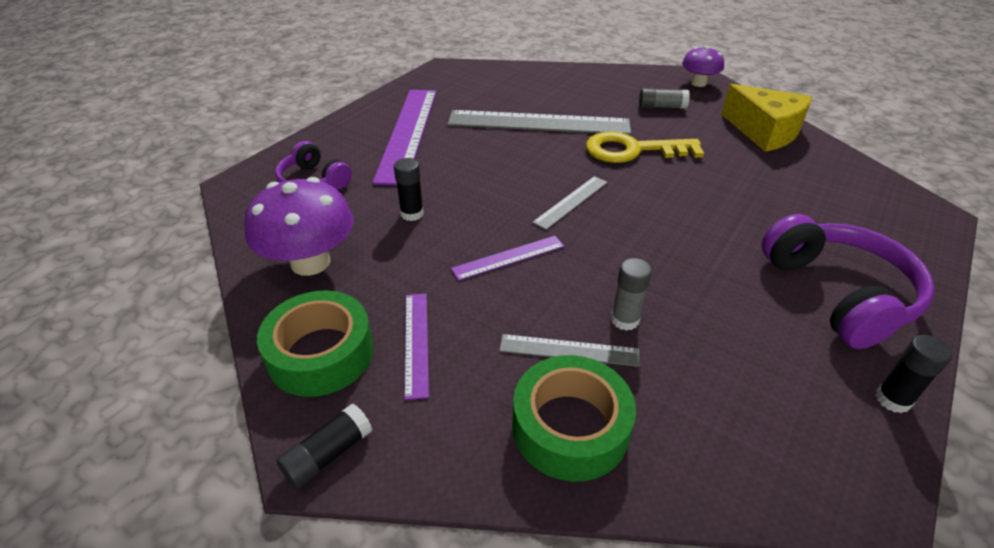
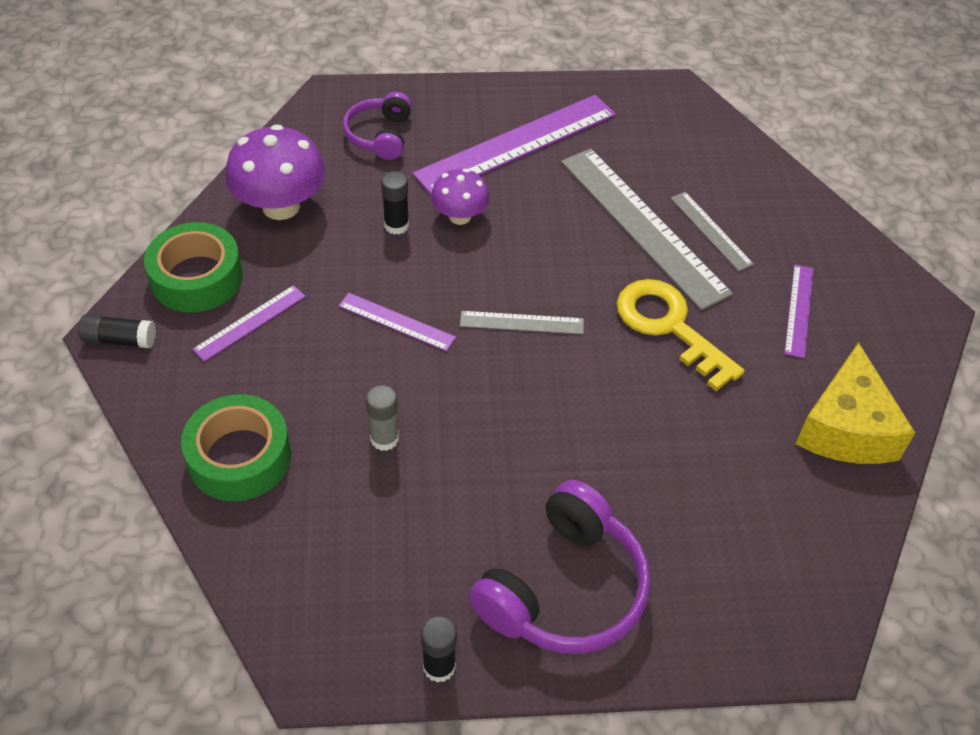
camera: 50 degrees right, 10 degrees up
(569, 350) = (317, 418): grey ruler -> grey ruler (711, 230)
(661, 107) = (798, 310): grey glue stick -> purple ruler
(698, 83) = (906, 319): purple mushroom -> purple mushroom (460, 216)

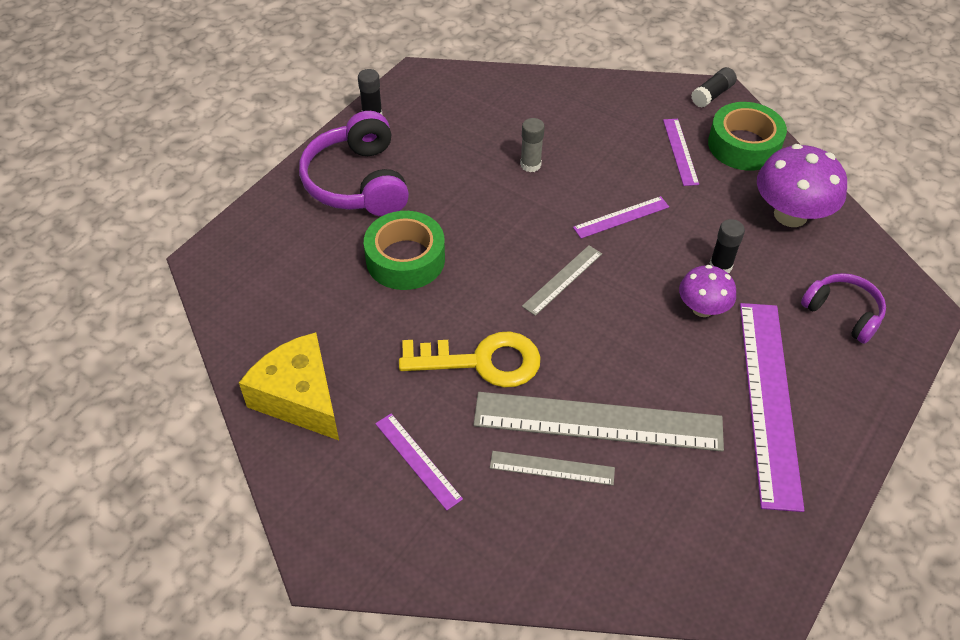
camera: 130 degrees right, 0 degrees up
(239, 457) = (574, 105): green tape -> green tape (405, 259)

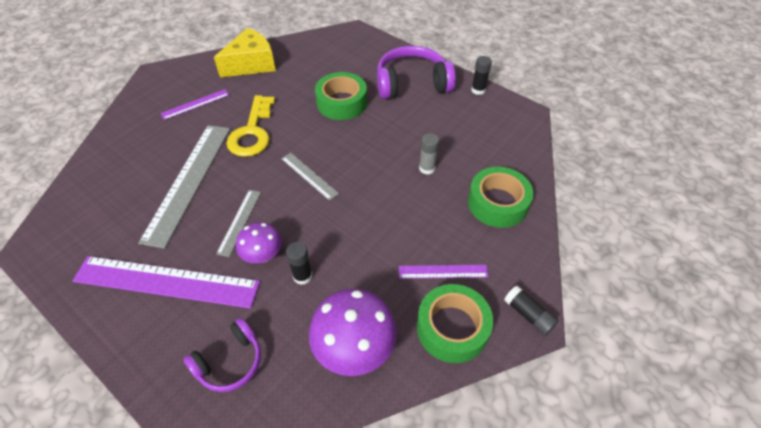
camera: 95 degrees right, 0 degrees up
(552, 468) = (166, 157): grey ruler -> grey ruler (239, 222)
(576, 107) = (497, 203): none -> green tape
(621, 217) = (366, 217): purple ruler -> none

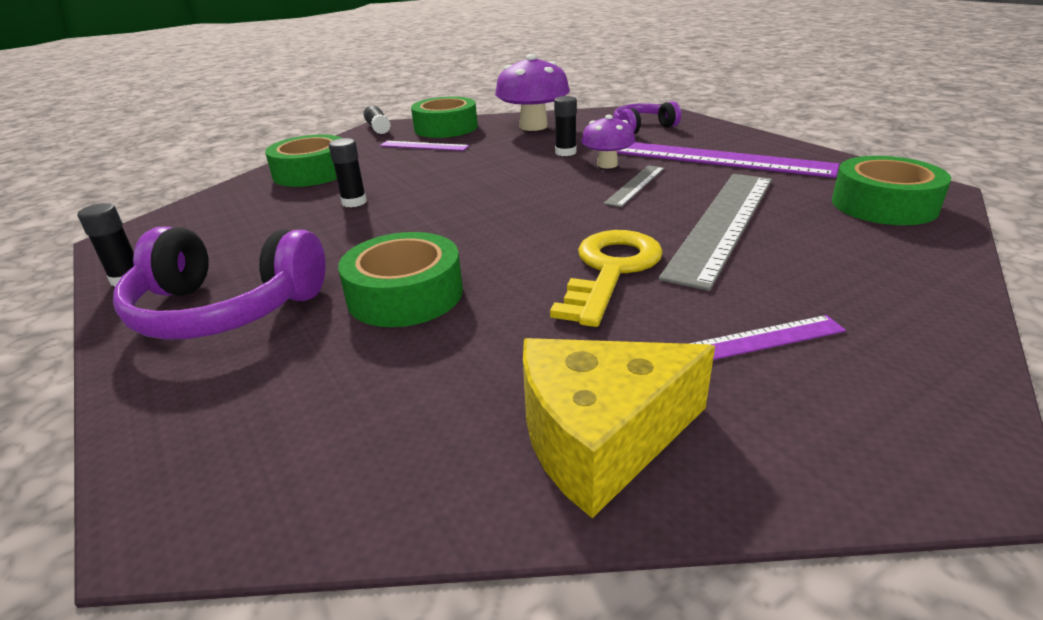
camera: 160 degrees left, 20 degrees down
(80, 219) = (883, 205): none -> green tape
(309, 176) = (526, 211): grey ruler -> none
(427, 168) = (354, 202): grey glue stick -> black glue stick

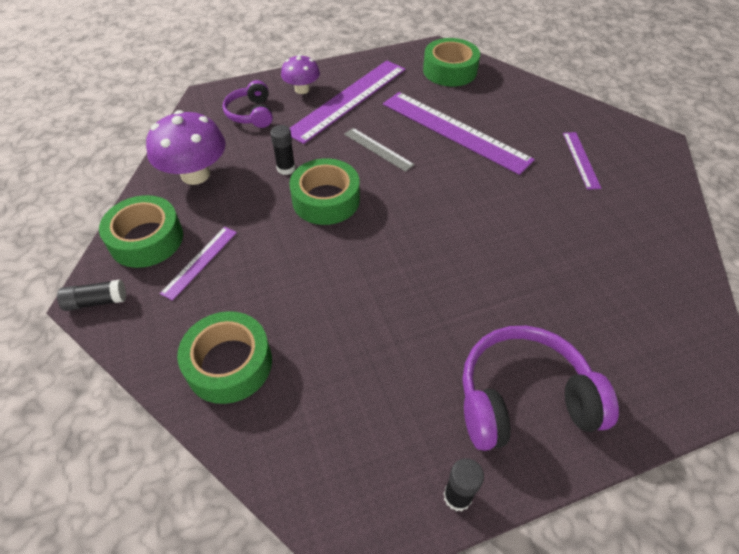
camera: 80 degrees left, 20 degrees up
(226, 309) = (523, 399): purple headphones -> purple headphones turned 120 degrees counterclockwise
(354, 202) = (337, 321): black glue stick -> none
(405, 294) = (518, 289): green tape -> green tape (326, 200)
(600, 439) = (652, 227): yellow cheese -> none
(607, 164) = (329, 152): purple mushroom -> purple mushroom (302, 89)
(611, 270) = (504, 190): yellow key -> none
(723, 223) = (455, 131): grey ruler -> purple ruler

